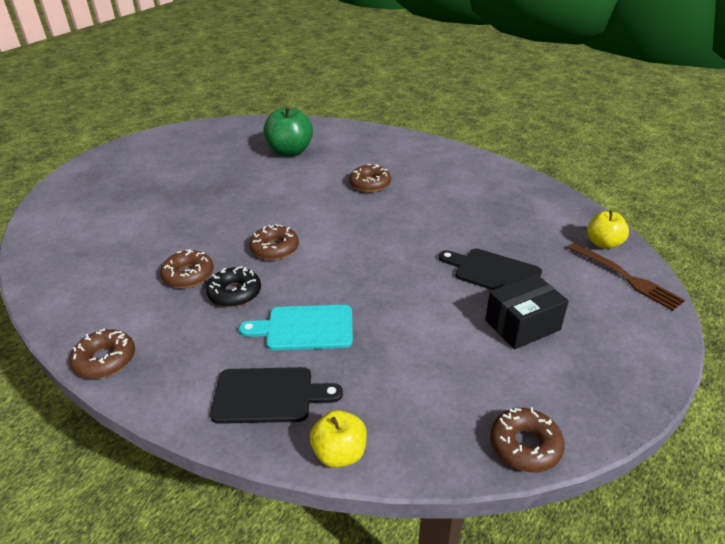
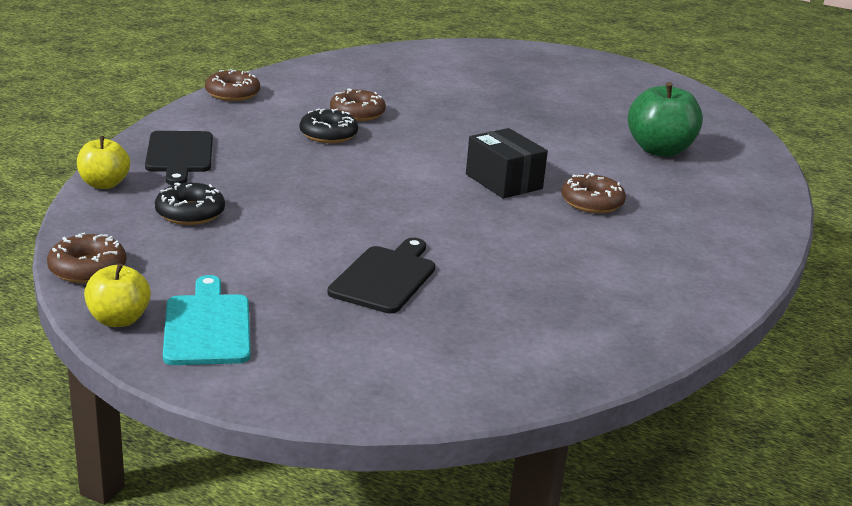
camera: 80 degrees right, 10 degrees down
(275, 248) = (413, 149): brown donut -> none
(305, 328) = (272, 167): turquoise cutting board -> turquoise cutting board (207, 326)
(403, 380) = (190, 213): none -> black donut
(522, 325) = (275, 287): black box -> black box (503, 181)
(603, 244) = (480, 379): yellow apple -> yellow apple (119, 320)
(627, 278) = (387, 385): brown fork -> none

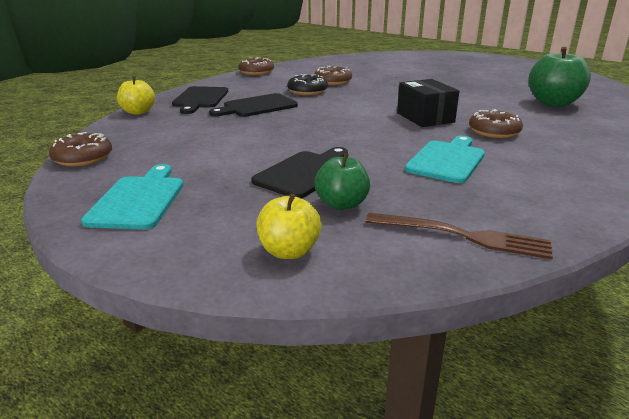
camera: 15 degrees right, 0 degrees up
(119, 320) = (74, 191): yellow apple -> yellow apple (289, 251)
(190, 213) = (183, 128): black donut -> none
(271, 168) = (257, 106): none -> black cutting board
(443, 318) = (341, 204): none -> green apple
(544, 250) = (447, 160): none -> turquoise cutting board
(580, 348) = (464, 236): none -> brown fork

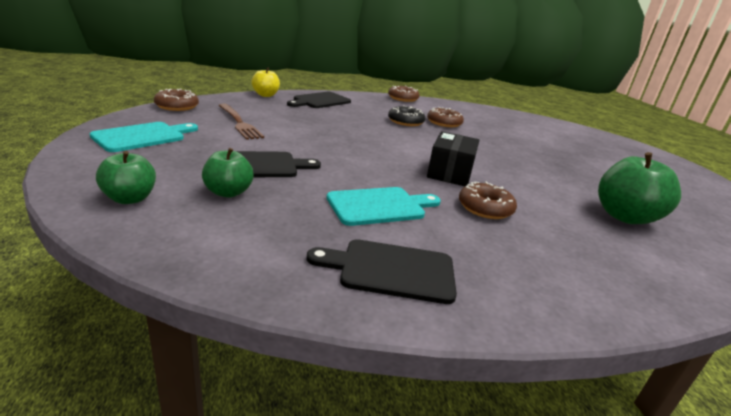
camera: 35 degrees right, 0 degrees up
(257, 106) = (343, 118): black cutting board -> black cutting board (391, 270)
(289, 251) = (130, 198): yellow apple -> green apple
(464, 236) = (243, 254): brown fork -> brown fork (239, 123)

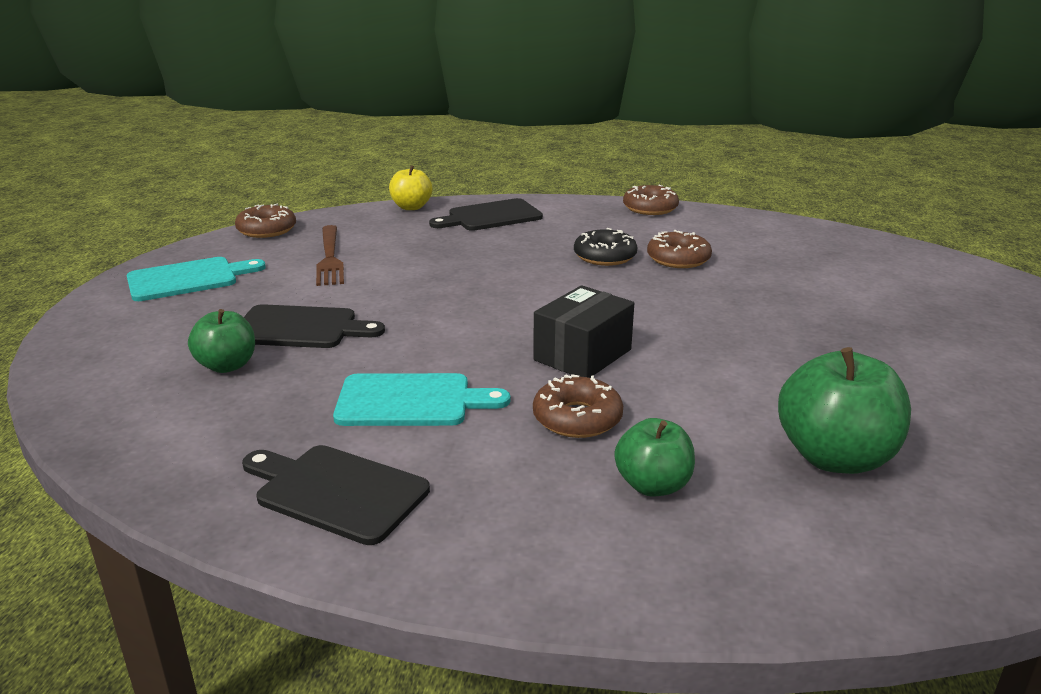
camera: 25 degrees right, 0 degrees up
(130, 198) = (111, 366): green apple -> green apple (653, 485)

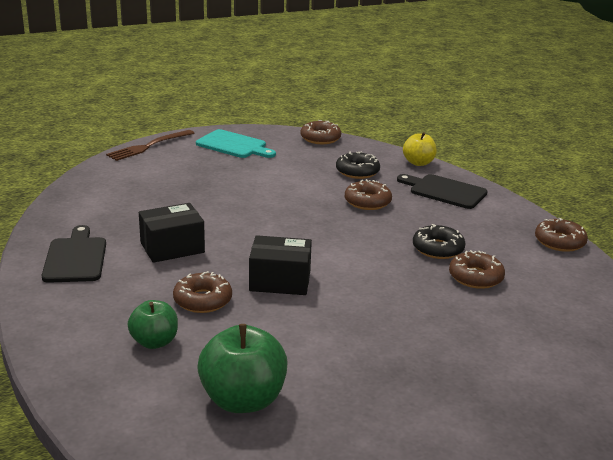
camera: 55 degrees right, 0 degrees up
(227, 366) = (158, 191): green apple -> none
(300, 328) = (215, 192): black cutting board -> none
(330, 258) = (308, 168): brown fork -> brown fork (148, 146)
(382, 238) = (357, 171): none -> black donut
(410, 401) = (172, 247): turquoise cutting board -> black box
(460, 255) = (367, 202): none -> brown donut

